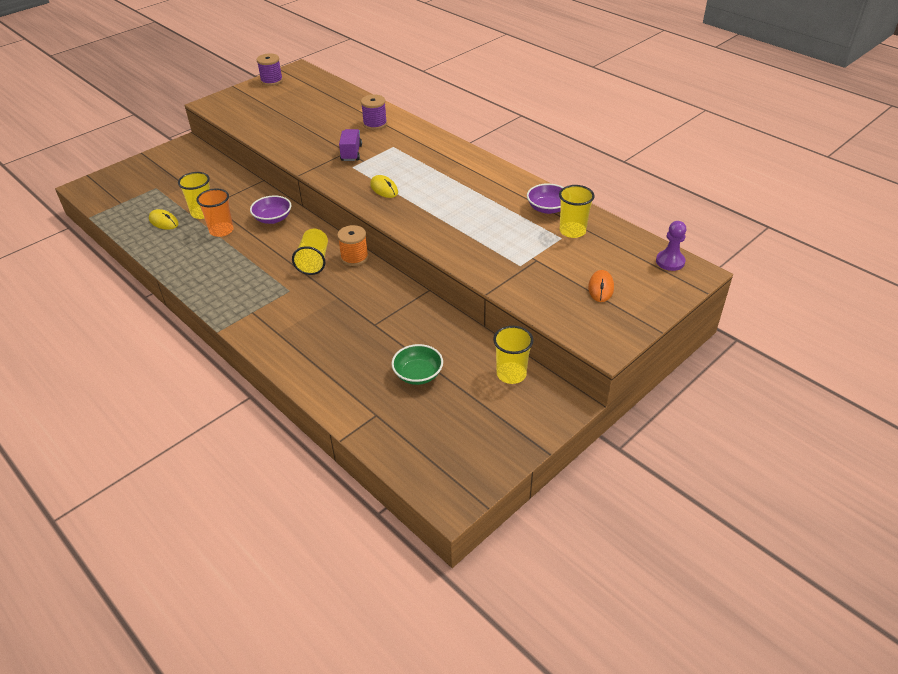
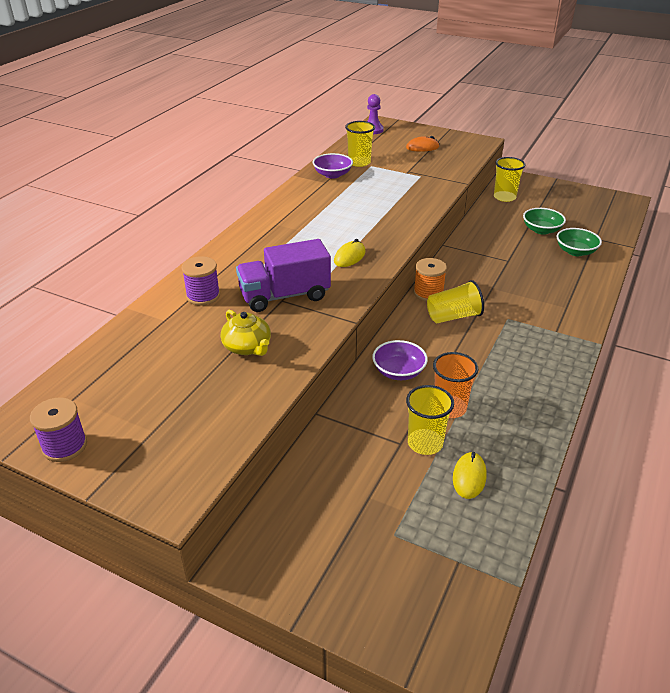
camera: 110 degrees left, 5 degrees down
(305, 133) = (247, 347): none -> yellow teapot
(351, 153) = (284, 296): purple truck -> purple truck, size x1.67
(359, 383) = (575, 251): none -> green bowl

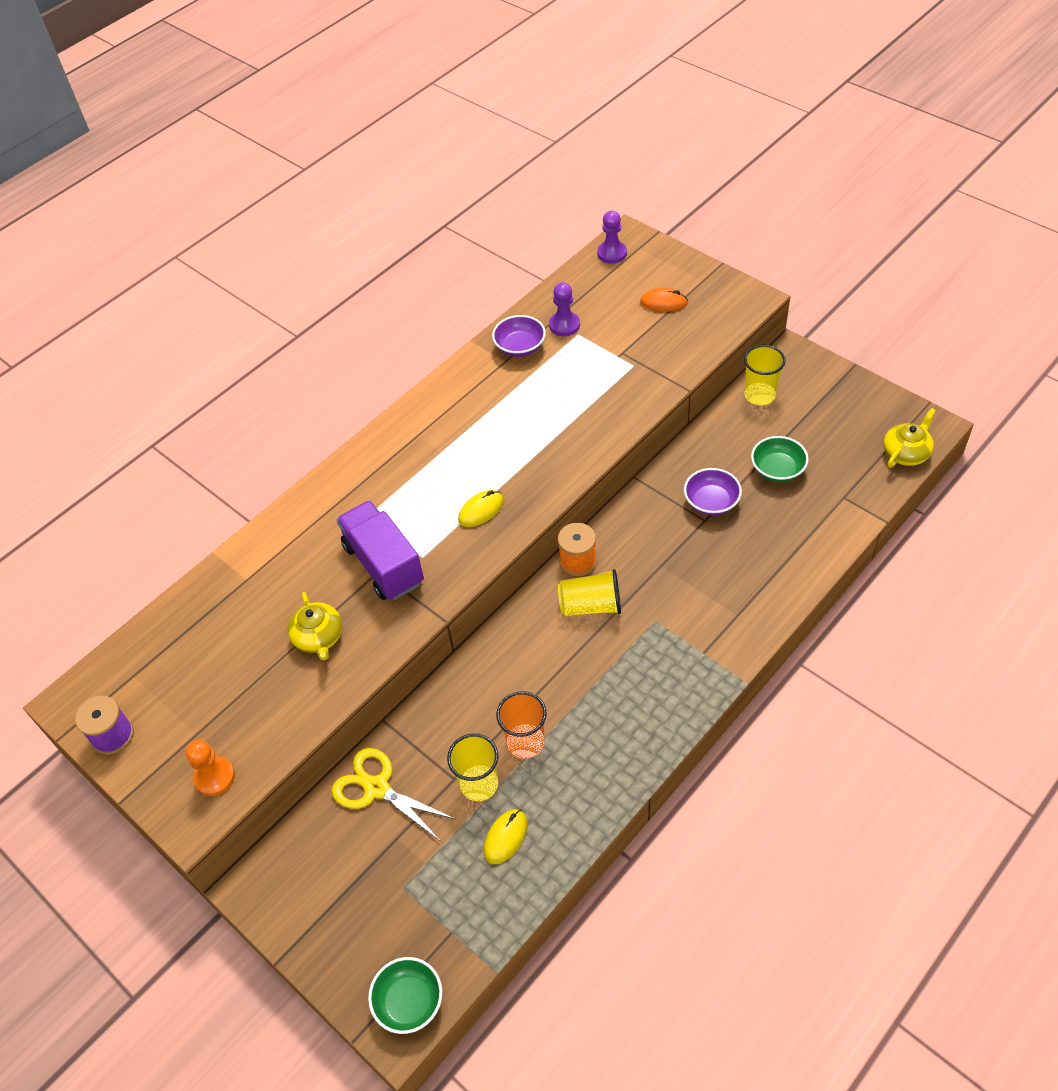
camera: 20 degrees right, 15 degrees up
(185, 460) = (215, 777): none -> orange pawn
(203, 296) = (296, 549): purple spool -> none
(284, 296) = (384, 564): purple truck -> purple truck turned 60 degrees clockwise
(333, 462) = (377, 788): none -> yellow scissors
(359, 162) = (564, 325): yellow cup -> purple pawn
(398, 372) = (492, 679): purple bowl -> purple bowl (711, 502)
(575, 251) = (802, 518): green bowl -> green bowl (409, 1001)
(620, 213) = (906, 453): none -> yellow teapot

